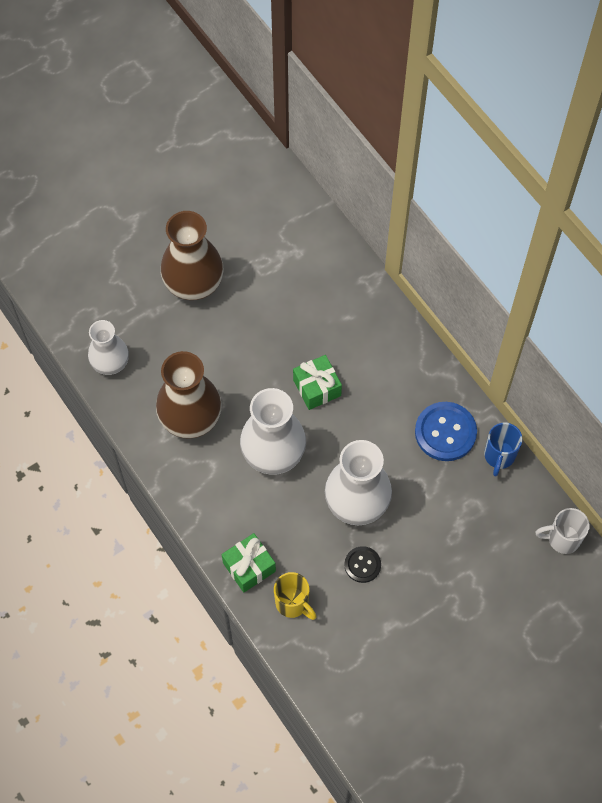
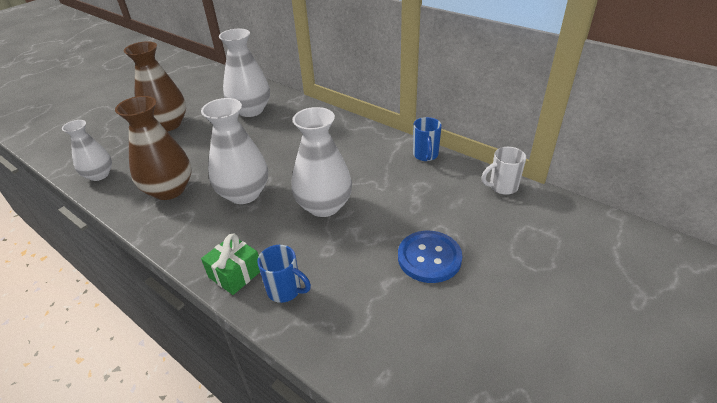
camera: 15 degrees left, 25 degrees down
(293, 603) = (285, 290): yellow mug -> blue mug
(305, 286) = (251, 110): none -> white vase
(317, 388) = (271, 152): green gift -> none
(362, 565) = (343, 244): black button -> none
(445, 432) = (379, 153): blue button -> blue button (429, 258)

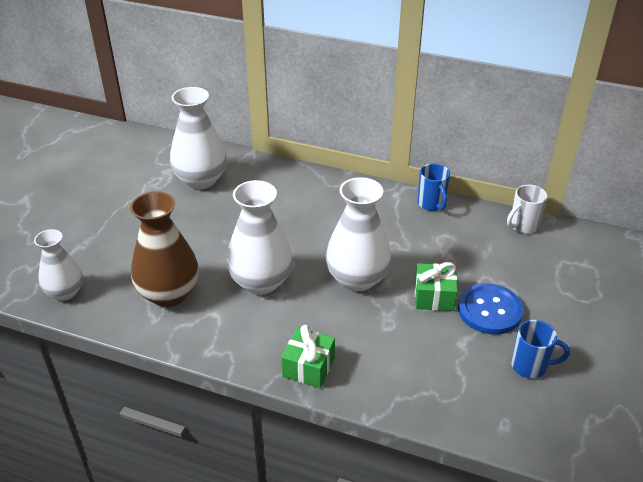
camera: 20 degrees left, 0 degrees up
(168, 124) = (106, 214): brown vase -> none
(285, 290) = (370, 372): blue mug -> blue mug (530, 366)
(383, 234) = (434, 296): none -> green gift

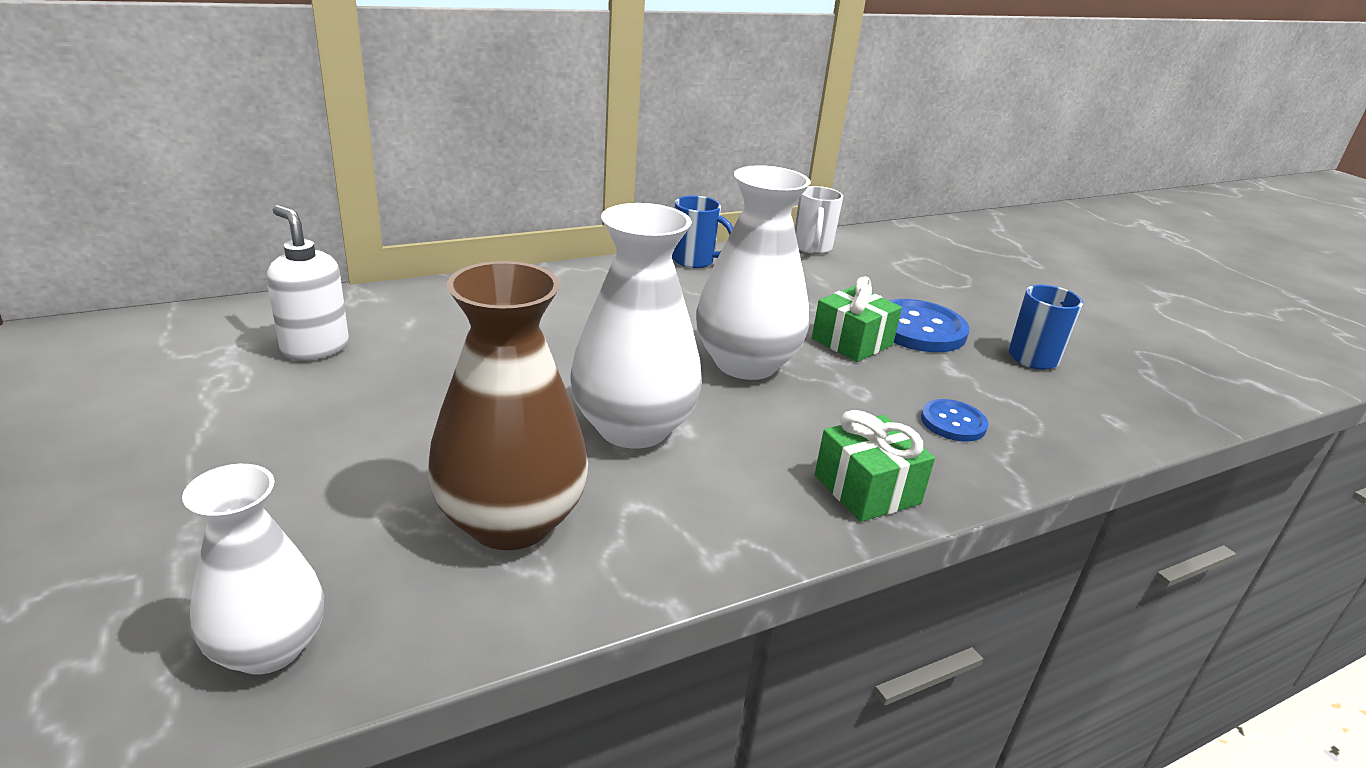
camera: 50 degrees left, 10 degrees down
(201, 180) = (315, 348): white vase -> white soap dispenser
(406, 367) = (953, 422): none -> blue button

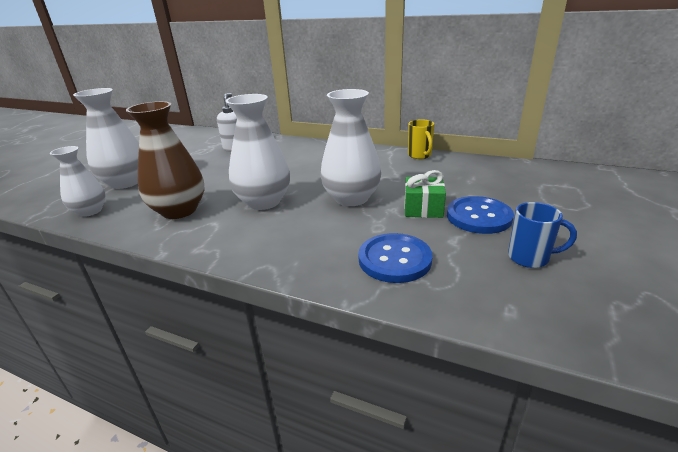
camera: 55 degrees right, 0 degrees up
(185, 539) = (125, 182): none -> white vase
(695, 261) = (420, 155): blue mug -> yellow mug
(812, 248) = (501, 165): white mug -> none
(867, 489) = (292, 260): green gift -> none
(953, 422) = (394, 259): blue button -> blue button, size x1.75

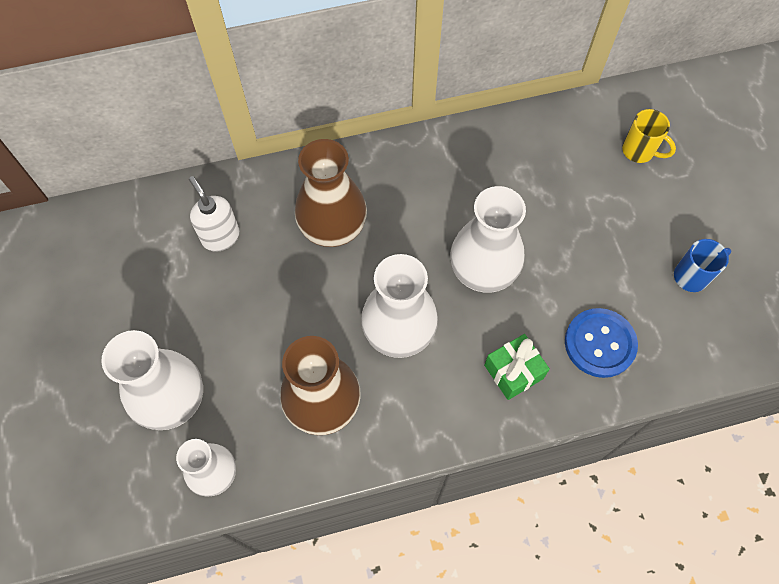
camera: 40 degrees left, 35 degrees up
(290, 160) = (333, 227): none -> brown vase
(420, 155) = (479, 134): yellow mug -> yellow mug (639, 151)
(423, 208) = (564, 249): green gift -> green gift (513, 371)
(478, 217) = (620, 235): blue button -> none

